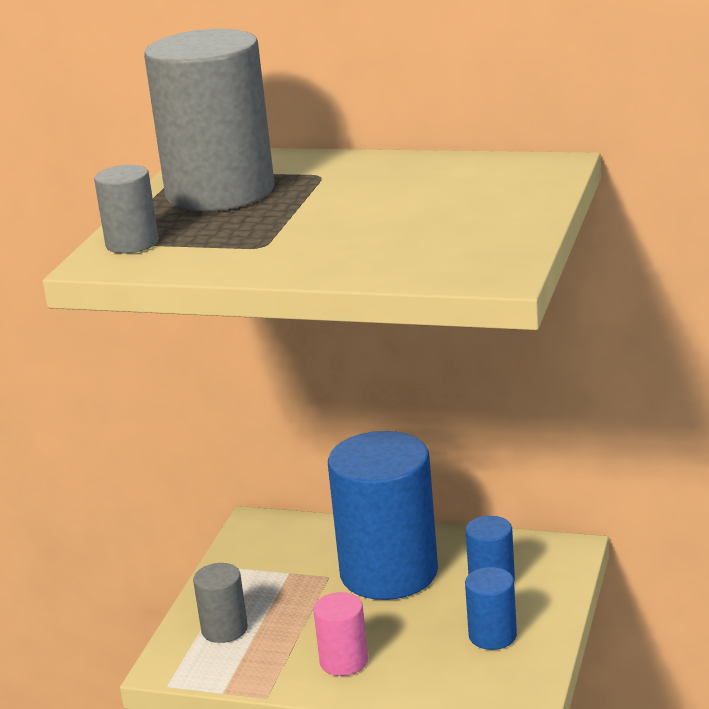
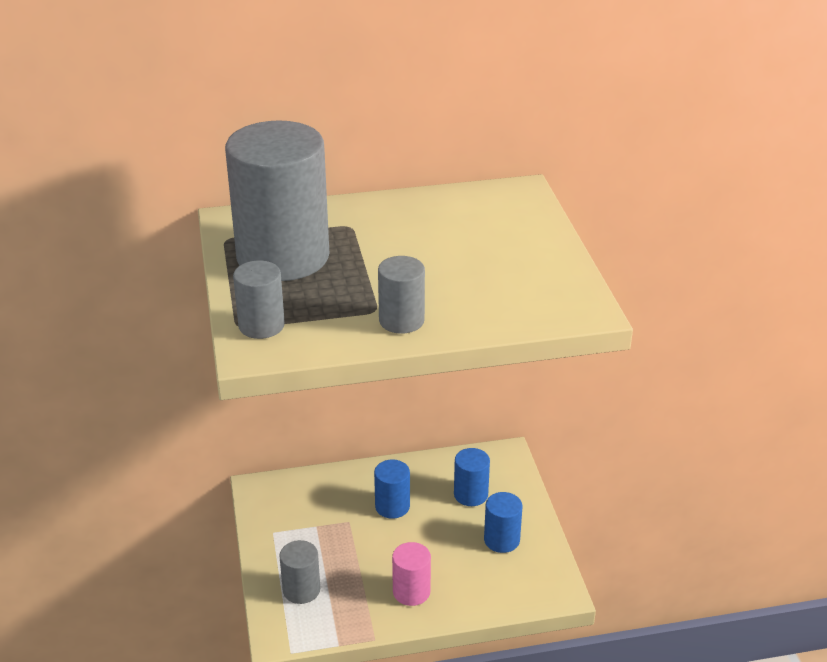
camera: 30 degrees left, 10 degrees up
(278, 257) = (401, 320): none -> grey cylinder
(389, 572) = (392, 506): blue cylinder -> blue cylinder, size x0.46

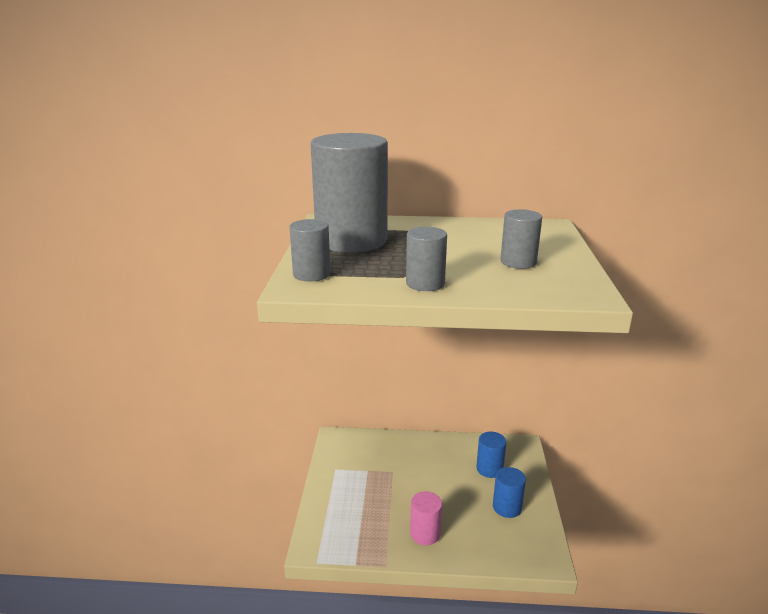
camera: 15 degrees right, 10 degrees down
(301, 590) = (341, 515): grey cylinder -> grey cylinder (518, 262)
(392, 506) = (427, 467): blue cylinder -> none

